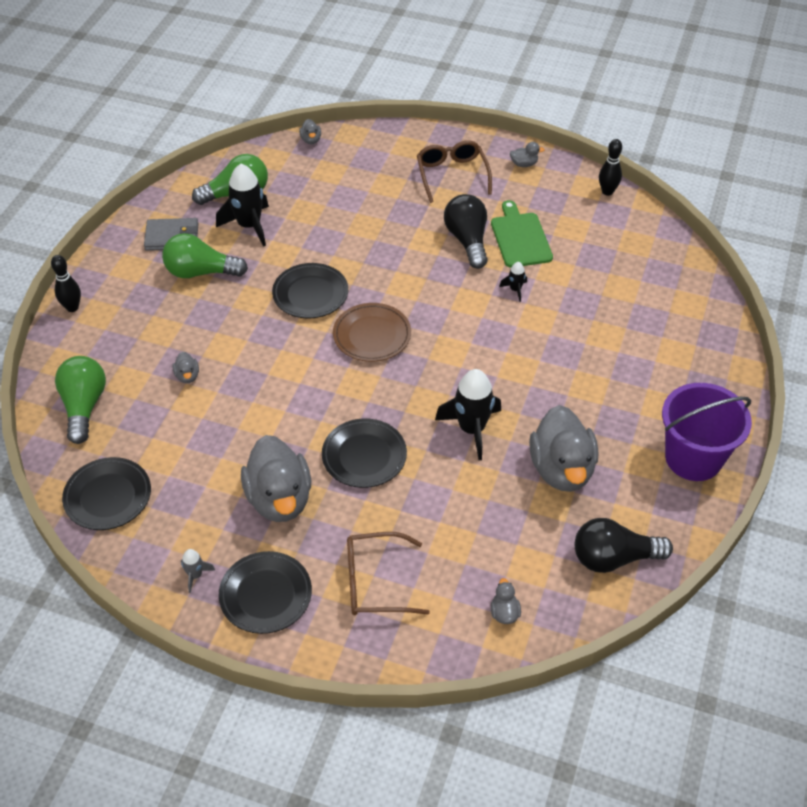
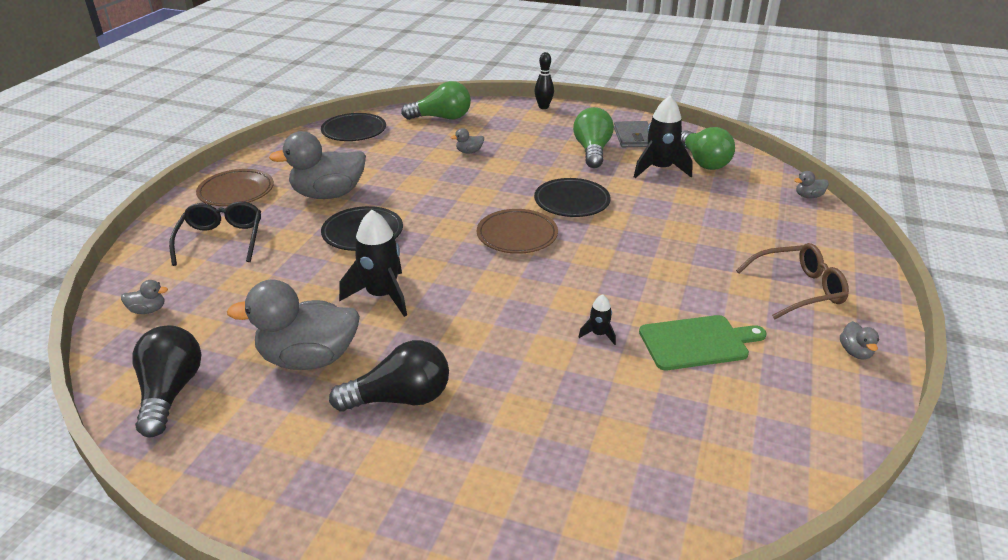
camera: 90 degrees right, 15 degrees down
(195, 575) = (269, 165): grey rocket -> none
(265, 595) = (236, 192): black plate -> brown plate
(375, 582) = (221, 240): brown glasses -> black glasses
(467, 240) = (679, 299): black light bulb -> black light bulb (400, 398)
(607, 192) = (836, 439): black bowling pin -> none
(693, 458) = (289, 486): purple bucket -> none

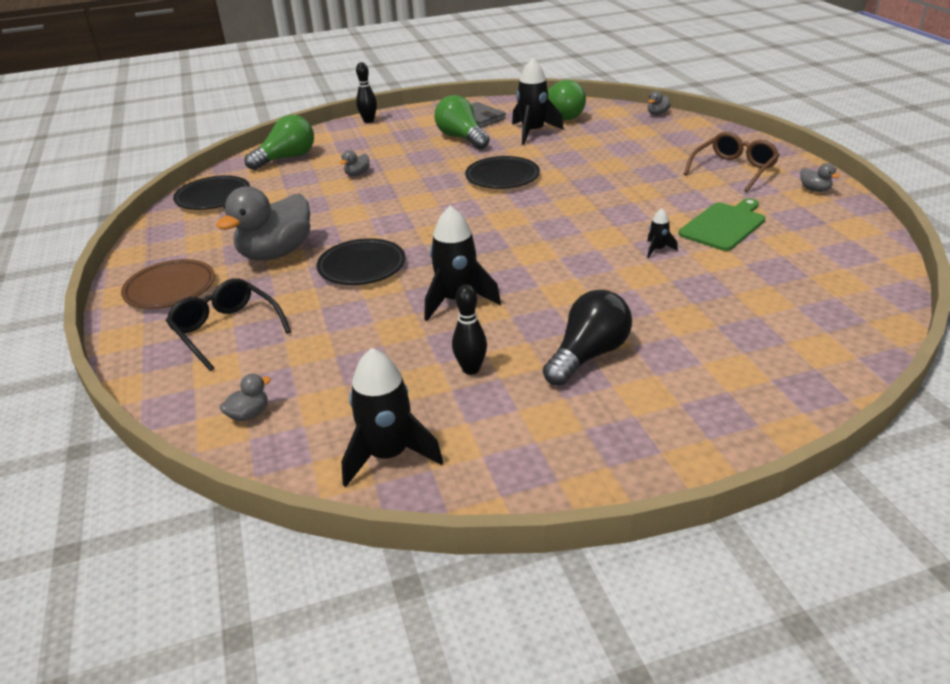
camera: 35 degrees left, 0 degrees up
(170, 392) = (388, 455): black light bulb -> black rocket
(308, 358) = (471, 369): grey duck -> black bowling pin
(517, 235) = (497, 215): brown plate -> none

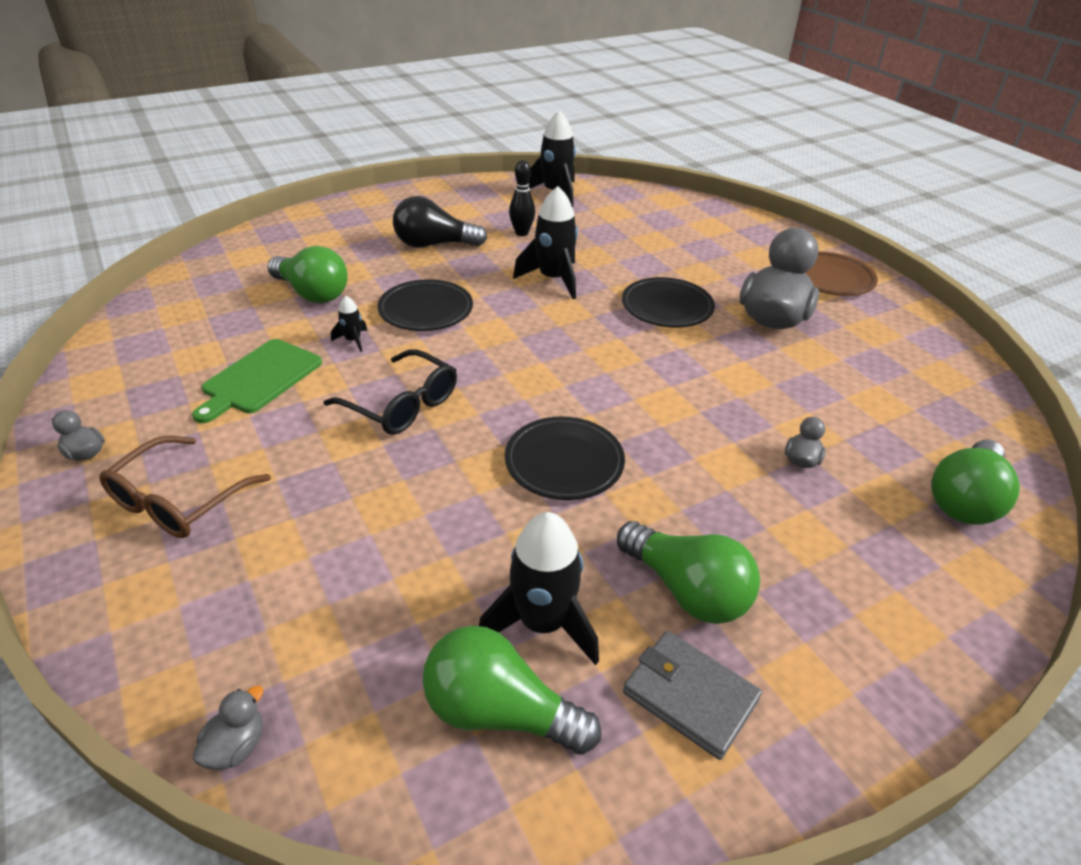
camera: 165 degrees right, 5 degrees up
(213, 197) = (958, 399): black plate -> black plate (426, 310)
(226, 330) = (734, 249): black glasses -> black glasses (402, 405)
(249, 414) = (658, 205): grey duck -> none
(368, 121) = (946, 665): black bowling pin -> none
(588, 355) = (434, 245): black light bulb -> black light bulb turned 60 degrees clockwise
(715, 295) = (312, 293): none -> green light bulb

